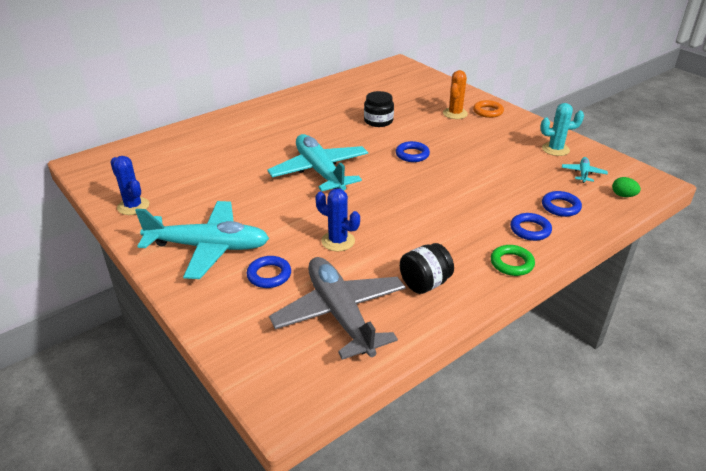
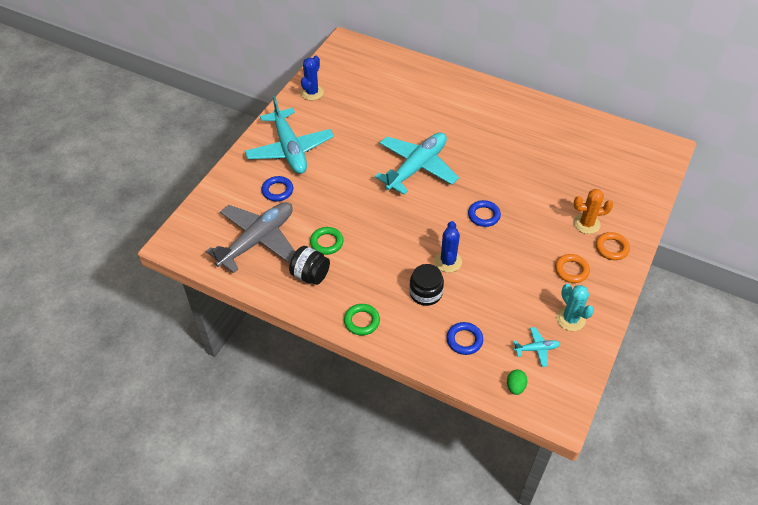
camera: 65 degrees right, 15 degrees up
(338, 241) = (333, 211): blue cactus -> blue cactus (448, 261)
(378, 121) = (527, 174): black jar -> black jar (425, 293)
(382, 258) = (326, 242): none -> green ring
(502, 134) = (571, 270): none -> orange ring
(530, 230) = (415, 324): blue ring -> none

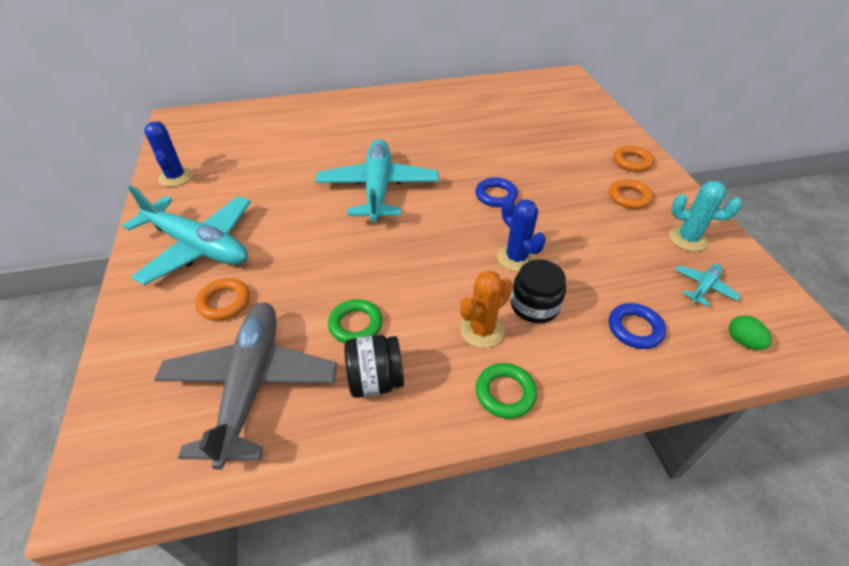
camera: 40 degrees left, 5 degrees down
(277, 191) = (224, 302): blue ring -> orange ring
(586, 224) = (588, 154): orange cactus -> orange cactus (482, 330)

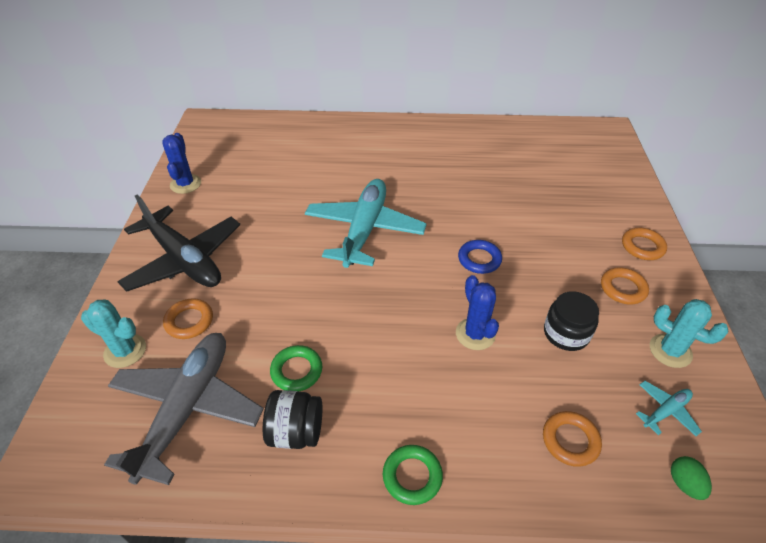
camera: 15 degrees right, 0 degrees up
(160, 344) = (125, 351): none -> turquoise cactus
(199, 246) = (184, 260): turquoise plane -> black plane
(482, 330) = (413, 405): orange cactus -> none
(534, 305) = (475, 390): black jar -> black jar (566, 333)
(635, 329) = (570, 440): blue ring -> orange ring

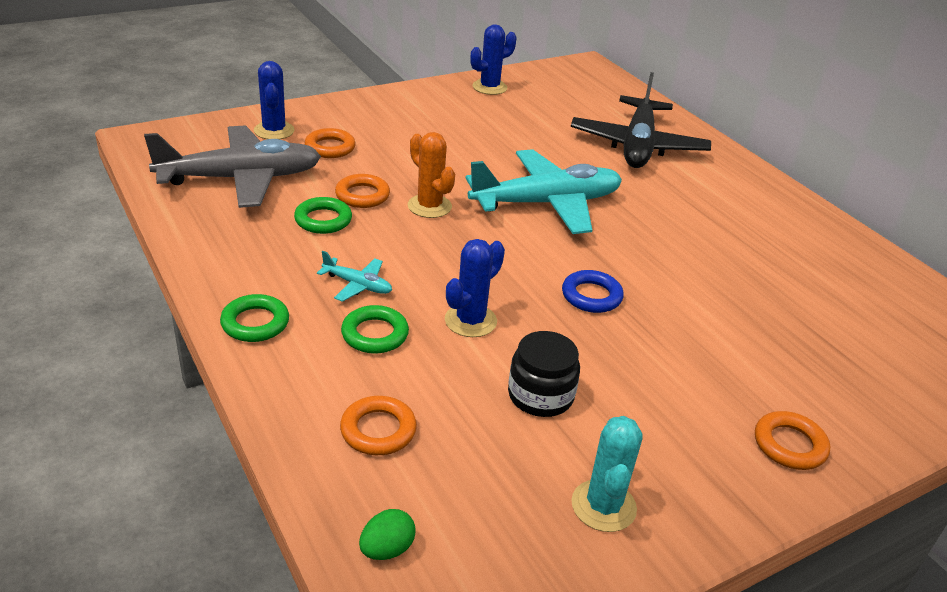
camera: 55 degrees right, 10 degrees down
(125, 351) = (274, 131): turquoise cactus -> blue cactus
(184, 260) = (396, 120): black plane -> black plane (638, 146)
(296, 432) = (257, 241): black jar -> none
(324, 294) = (429, 206): none -> orange cactus
(464, 398) = (375, 334): none -> green ring
(623, 288) = (676, 437): orange ring -> orange ring (362, 195)
(665, 411) = (490, 515): turquoise plane -> turquoise plane (358, 285)

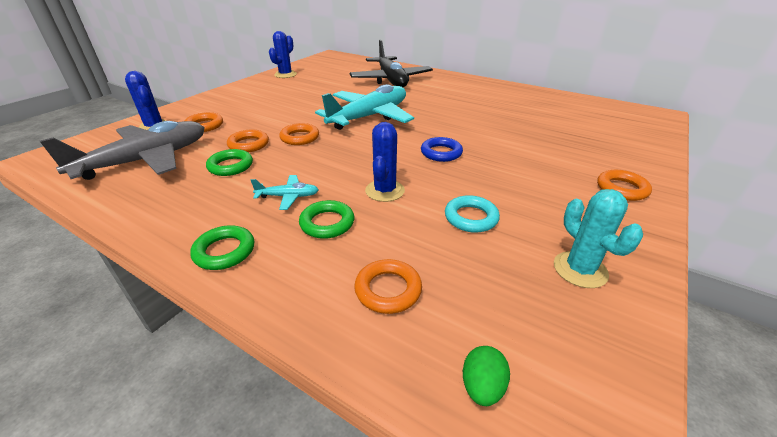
camera: 25 degrees left, 0 degrees up
(429, 206) = (300, 137): orange cactus -> orange ring
(540, 395) = (471, 218): black jar -> turquoise ring

